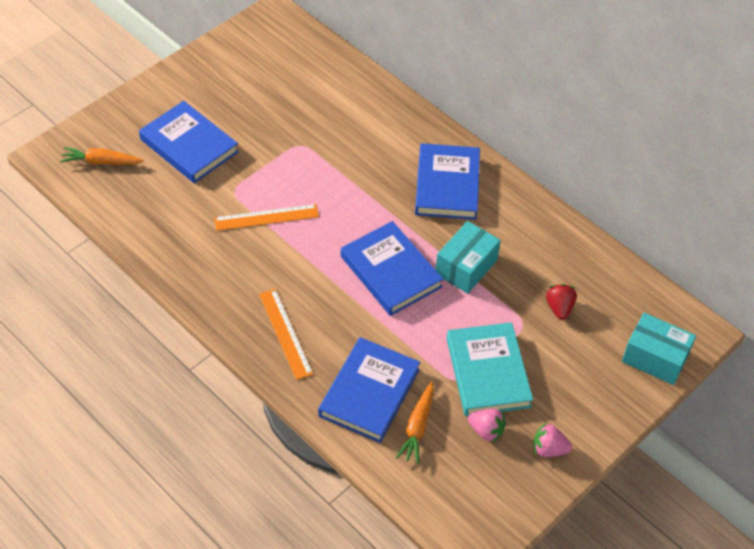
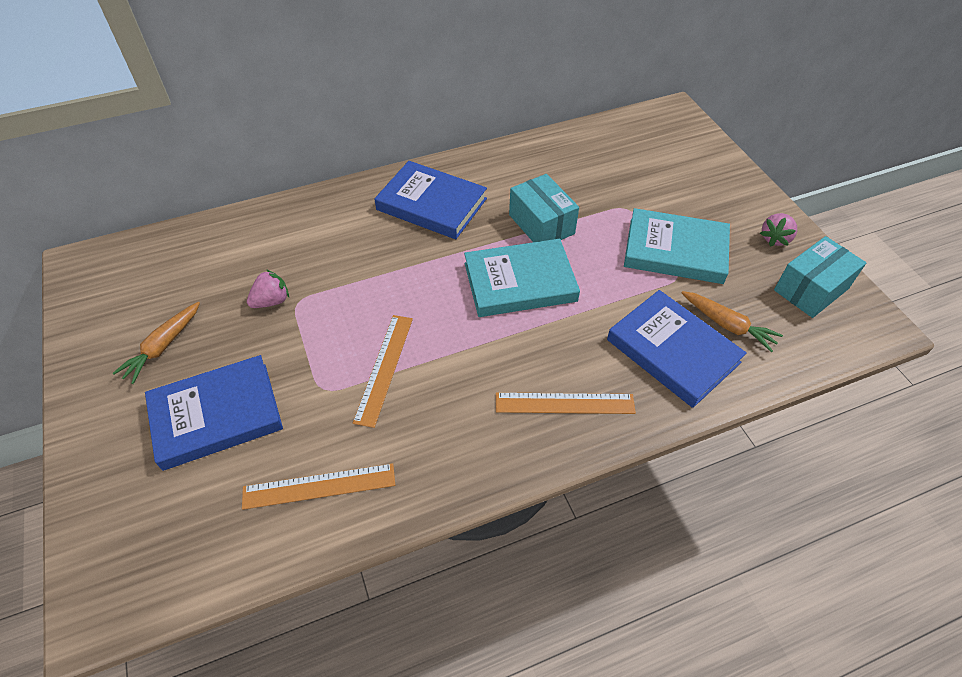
camera: 65 degrees left, 0 degrees up
(101, 162) = (166, 535): orange carrot -> orange carrot (163, 347)
(161, 219) = (319, 486): none -> orange ruler
(391, 272) = (520, 282): blue book -> turquoise book
(486, 430) = (744, 274): pink strawberry -> pink strawberry (271, 301)
(559, 308) = (617, 179): red strawberry -> none
(655, 358) = (693, 143): turquoise box -> turquoise box (811, 289)

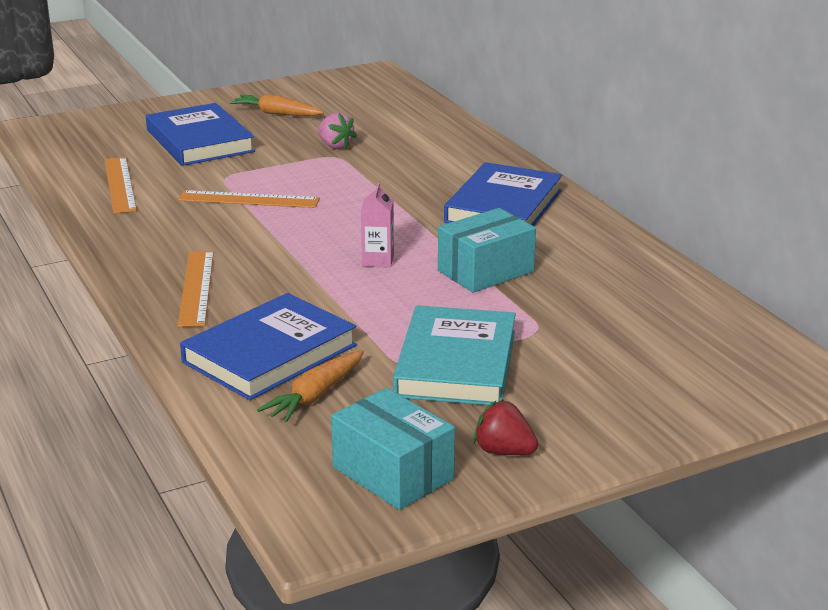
camera: 85 degrees right, 25 degrees down
(520, 282) = (378, 260): turquoise book -> pink carton
(775, 238) = (504, 451): pink strawberry -> red strawberry

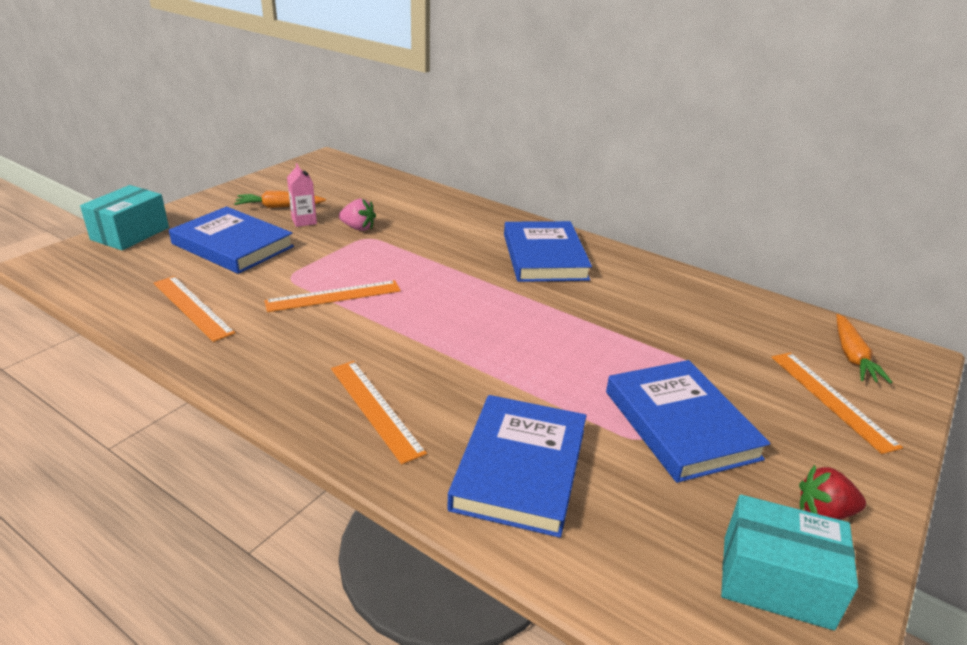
camera: 30 degrees left, 5 degrees up
(315, 396) = (611, 507): orange carrot -> orange carrot (852, 356)
(378, 260) = (505, 332): pink carton -> pink carton (304, 221)
(456, 363) = (680, 424): turquoise book -> blue book
(485, 271) = (598, 321): turquoise box -> turquoise box (130, 233)
(649, 386) = (831, 399): none -> orange ruler

